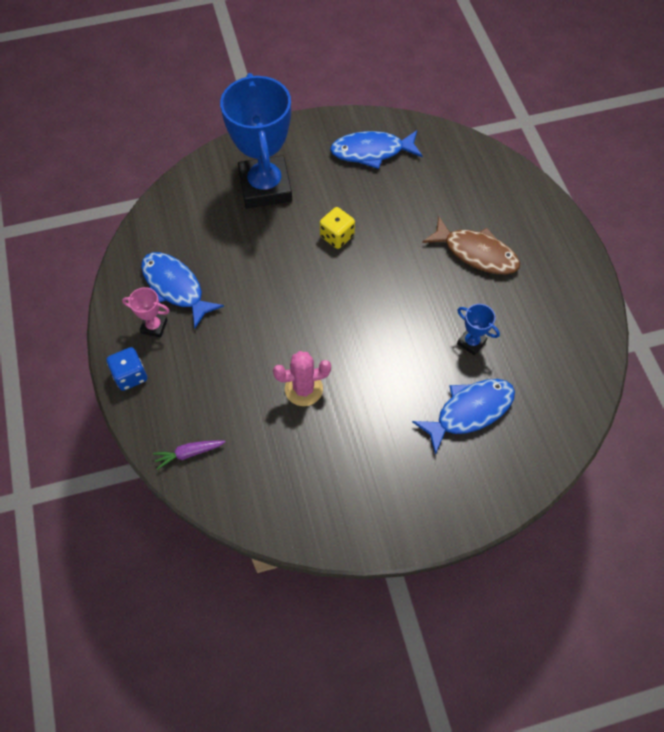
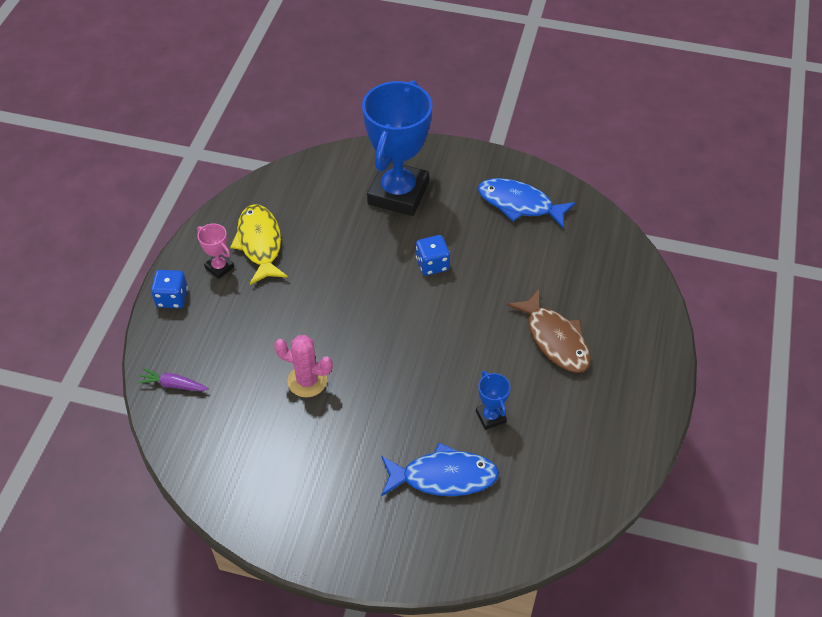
camera: 30 degrees right, 10 degrees down
(175, 287) = (260, 243): blue fish -> yellow fish
(337, 236) = (432, 264): yellow dice -> blue dice

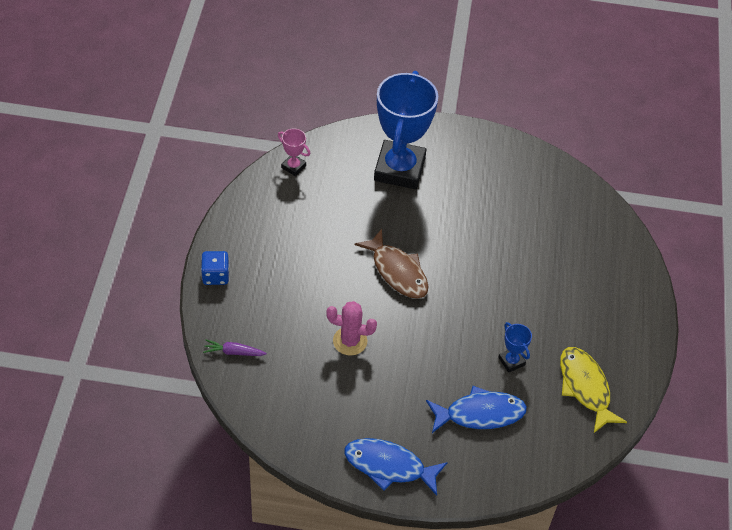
camera: 10 degrees left, 0 degrees up
(219, 267) = (252, 246): pink trophy -> pink trophy (293, 167)
(260, 243) = (284, 222): yellow fish -> yellow fish (585, 387)
(432, 264) = (440, 232): blue dice -> none
(519, 204) = (508, 173): blue fish -> blue fish (389, 466)
(555, 339) = (556, 292): brown fish -> brown fish (397, 271)

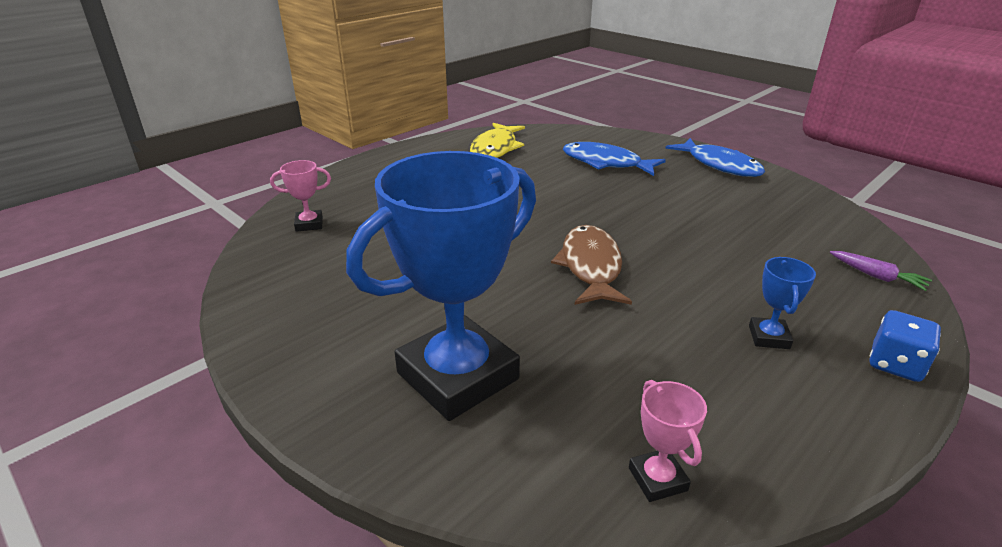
camera: 140 degrees left, 20 degrees down
(350, 341) = (704, 236): pink cactus -> none
(511, 361) = (540, 176): blue trophy -> blue trophy (768, 337)
(588, 220) = (309, 224): none -> pink trophy

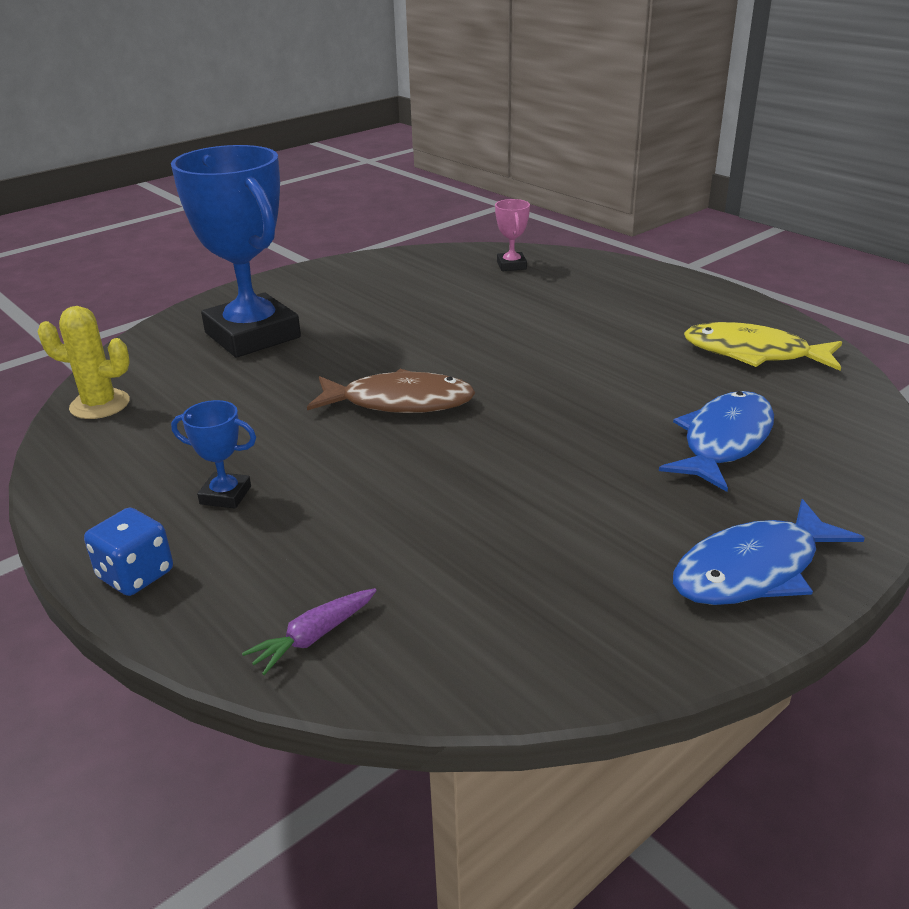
camera: 95 degrees right, 0 degrees up
(657, 479) = (100, 405): pink trophy -> yellow cactus

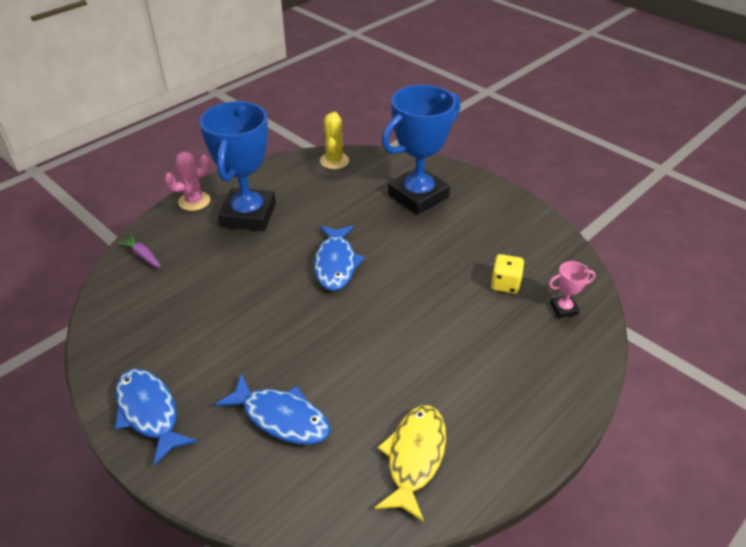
camera: 85 degrees right, 10 degrees up
(136, 575) = (194, 201): blue dice -> pink cactus
(225, 495) = (248, 215): blue trophy -> blue trophy, size x2.44
(399, 402) = (335, 264): brown fish -> blue fish
(465, 291) = (505, 284): none -> yellow dice

